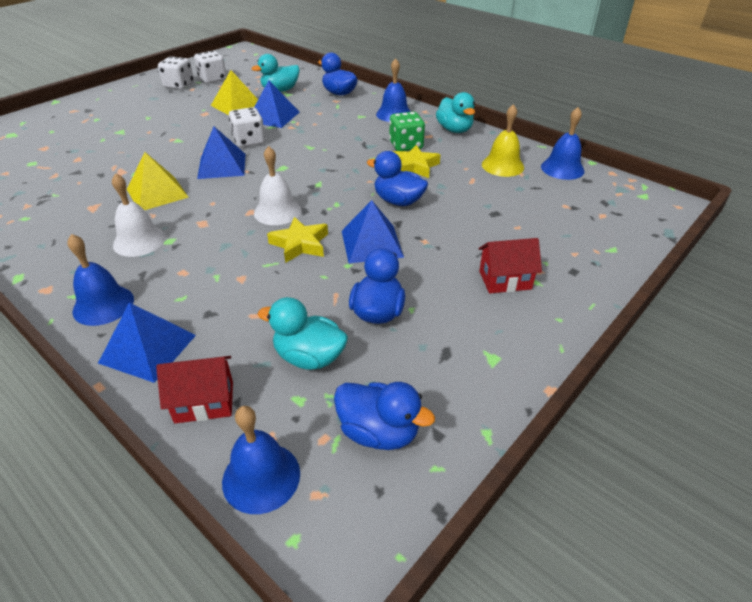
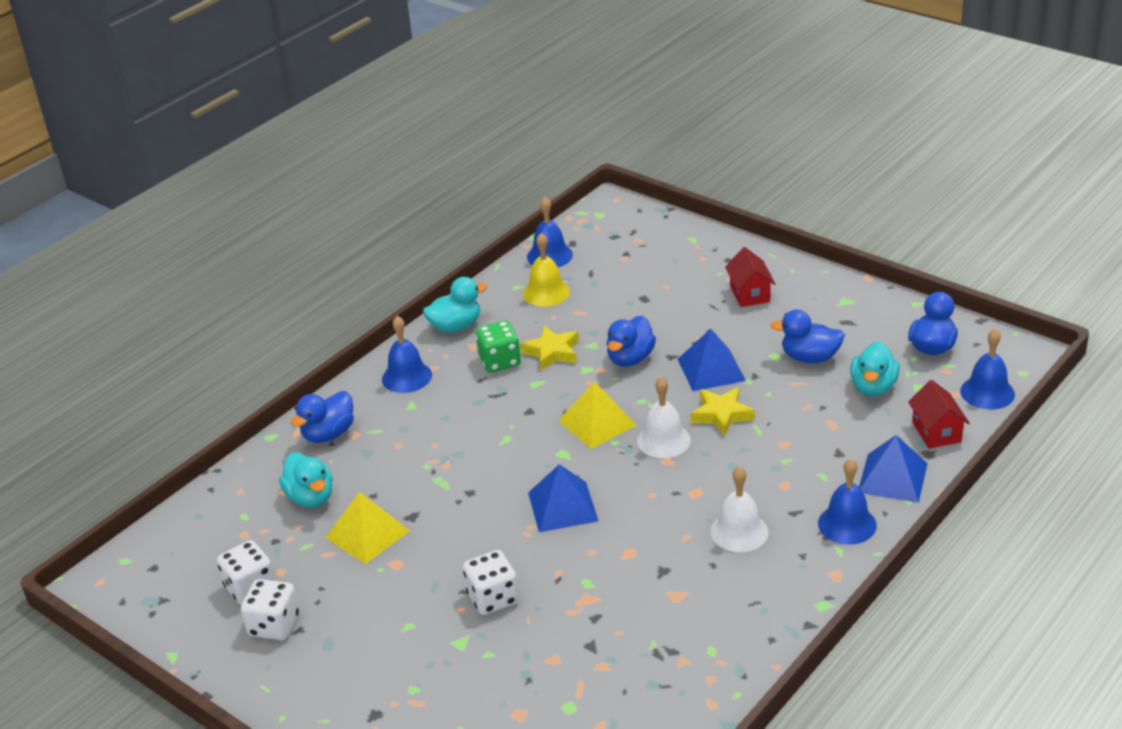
camera: 90 degrees left, 5 degrees down
(157, 193) = (637, 547): yellow pyramid -> yellow pyramid (597, 423)
(249, 141) = (491, 496): white dice -> white dice (492, 598)
(273, 116) = (410, 487): blue pyramid -> none

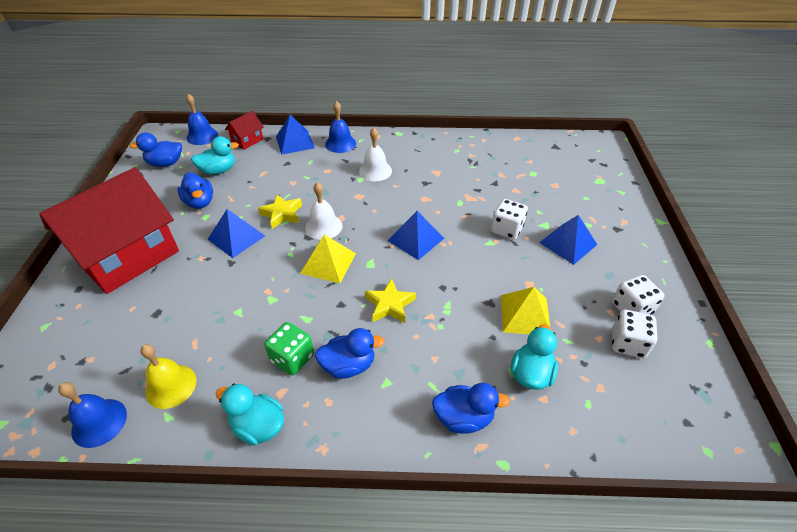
camera: 130 degrees left, 10 degrees up
(406, 377) = (354, 413): blue bell -> none
(409, 641) = (568, 243): none -> blue pyramid
(552, 352) = (261, 330): yellow star -> yellow star (390, 305)
(630, 358) = (245, 281): blue duck -> blue duck (348, 365)
(749, 294) = (129, 257): red house -> red house, size x2.44

